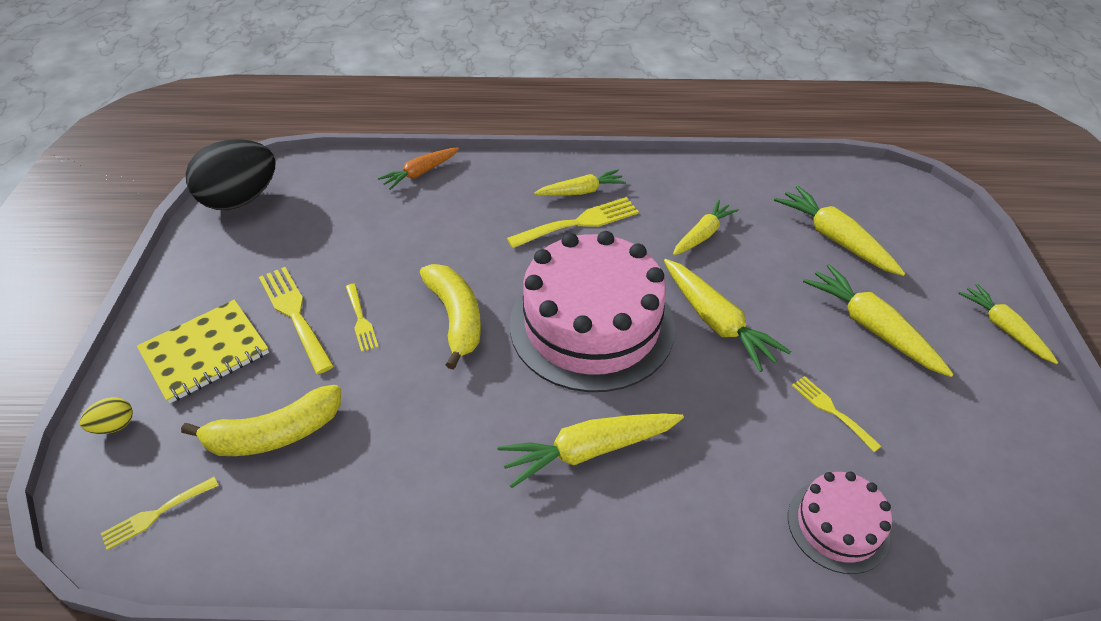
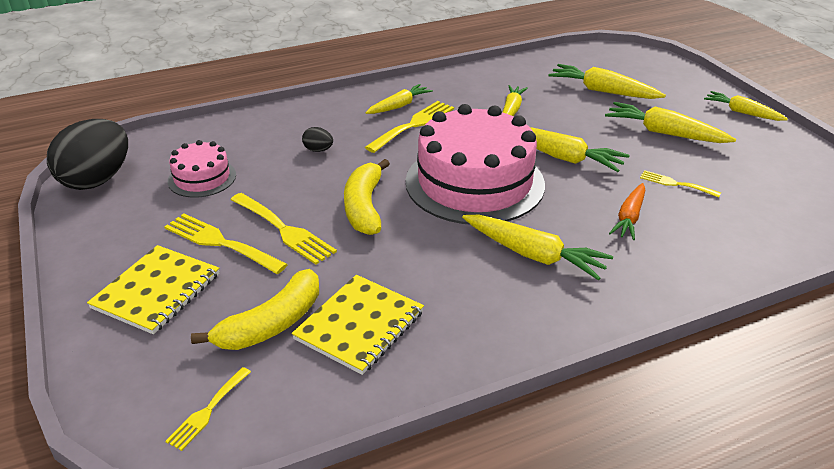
camera: 25 degrees left, 10 degrees down
(114, 426) = (110, 367): yellow egg -> none
(351, 471) = (359, 325): none -> yellow notebook
(361, 320) = (284, 230): yellow fork -> yellow fork, size x1.70
(420, 173) = (254, 124): orange carrot -> orange carrot (629, 218)
(456, 318) = (364, 207): yellow banana -> yellow banana turned 135 degrees counterclockwise
(460, 226) = (318, 150): none -> black egg
(588, 450) = (534, 255): yellow carrot -> yellow carrot turned 105 degrees counterclockwise
(838, 525) = (728, 242): pink cake -> pink cake (202, 178)

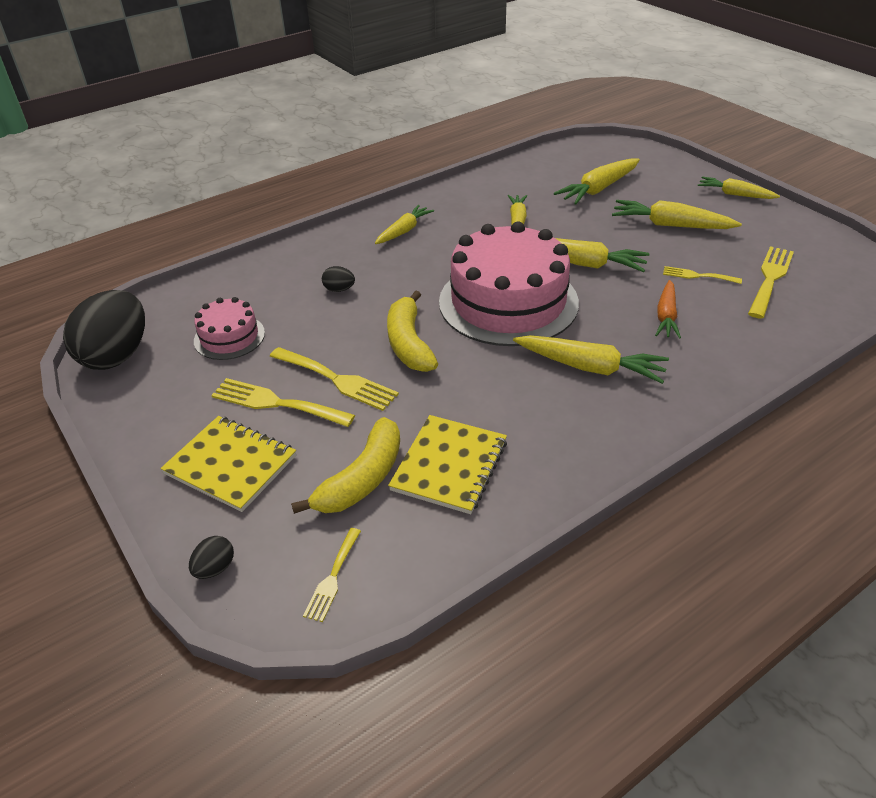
camera: 10 degrees left, 5 degrees up
(104, 382) = (215, 568): none -> black egg
(157, 291) = (231, 465): yellow notebook -> yellow notebook turned 75 degrees counterclockwise
(413, 125) = (426, 249): yellow fork -> yellow fork (770, 278)
(602, 91) = (598, 189): yellow carrot -> yellow carrot turned 60 degrees counterclockwise

